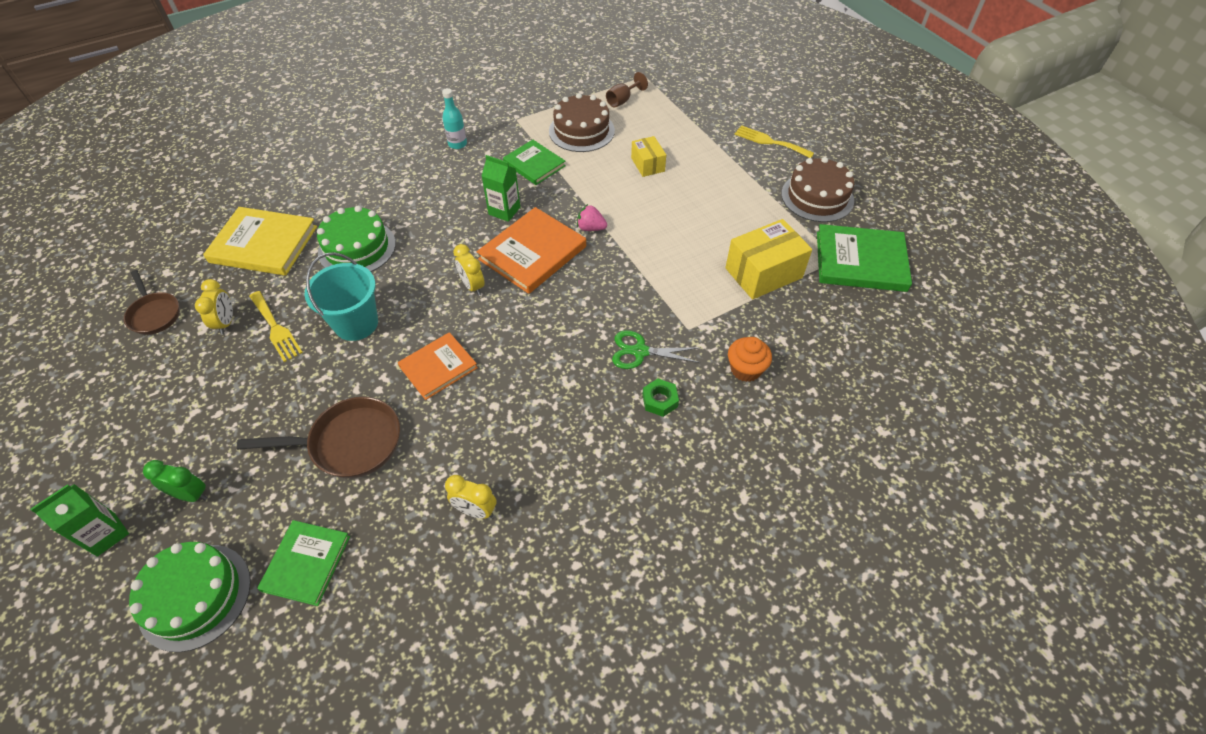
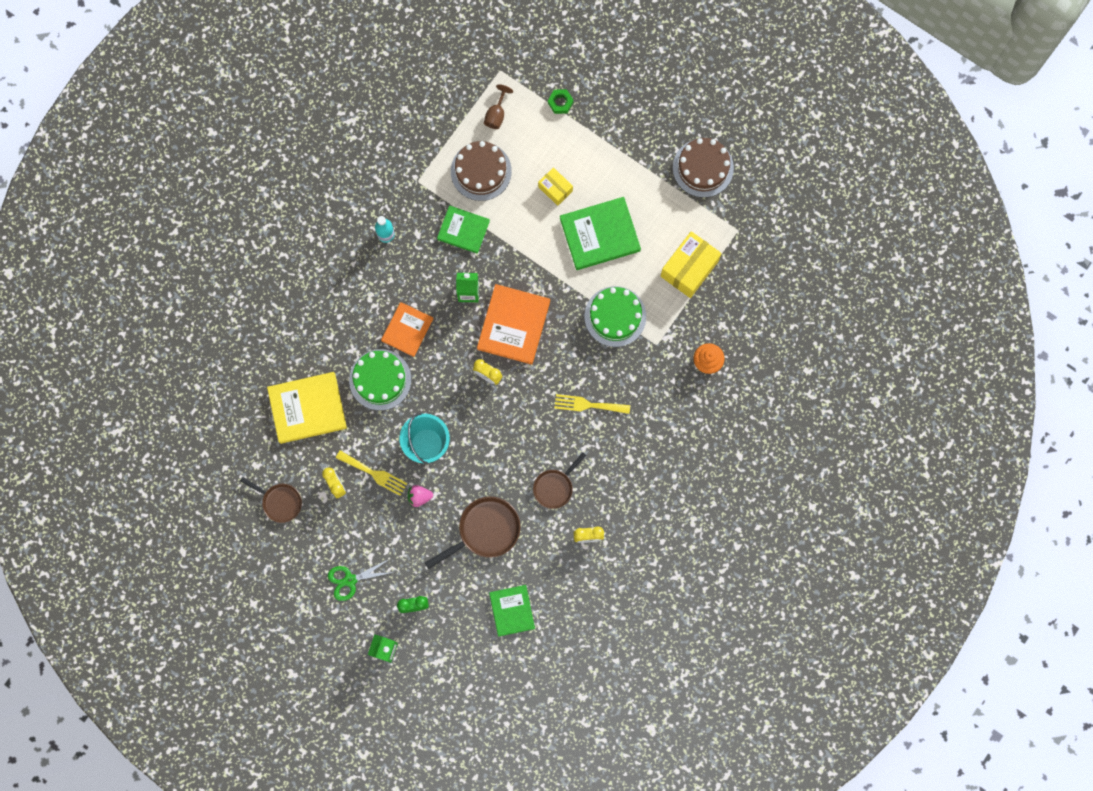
camera: 25 degrees left, 25 degrees up
(195, 596) = (464, 655): green cake -> green cake (615, 316)
(438, 367) = (505, 452): orange book -> orange book (407, 330)
(471, 430) = (555, 487): none -> brown pan
(591, 228) = (544, 280): pink strawberry -> pink strawberry (419, 497)
(640, 351) = (632, 378): green scissors -> green scissors (350, 580)
(660, 400) = (662, 411): green nut -> green nut (560, 102)
(770, 142) = (643, 115): yellow fork -> yellow fork (588, 405)
(860, 261) = (755, 225): green book -> green book (600, 234)

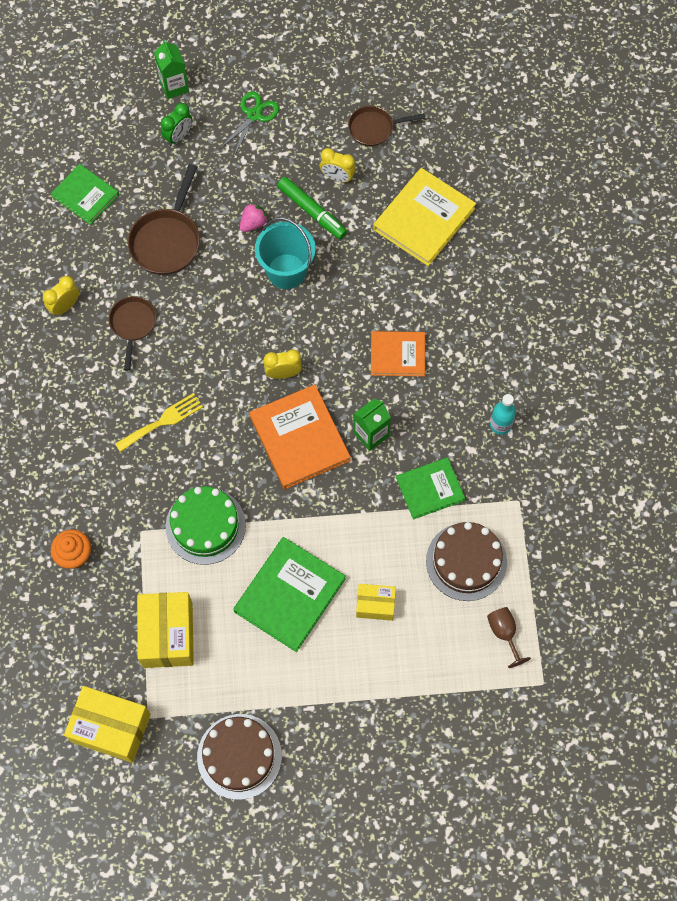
camera: 140 degrees right, 10 degrees down
(374, 474) = (312, 212): yellow fork -> green marker
(380, 379) = (381, 292): green cake -> none
(407, 330) = (397, 355): orange book -> orange book turned 75 degrees counterclockwise
(560, 102) = (450, 701): green nut -> none
(763, 241) = (111, 728): none -> yellow box

